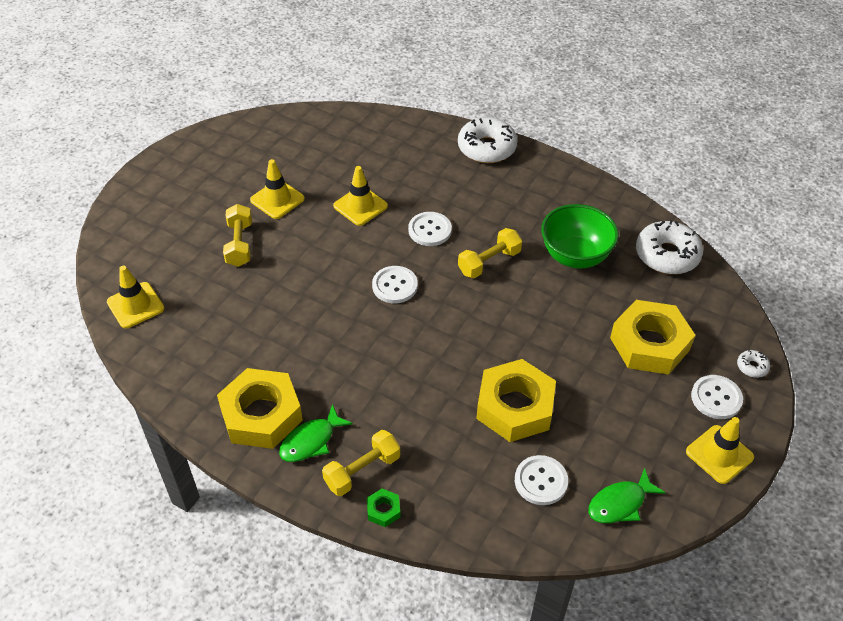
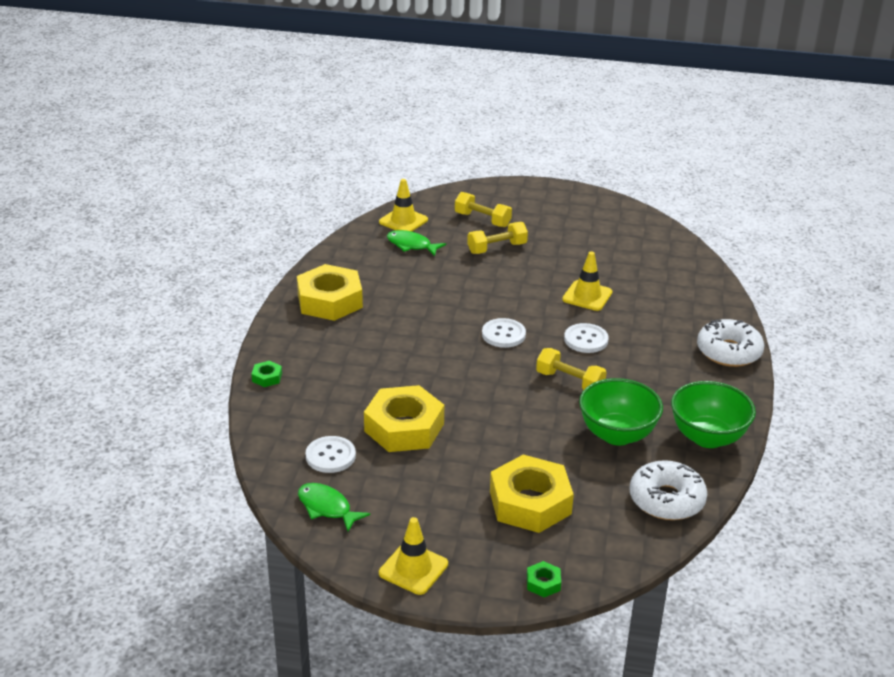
camera: 70 degrees right, 15 degrees down
(277, 199) = (561, 253): yellow traffic cone -> none
(311, 441) = (316, 329): green fish -> green fish (411, 245)
(362, 471) = (299, 359): yellow dumbbell -> yellow dumbbell (482, 220)
(596, 202) = (707, 437): none -> green bowl
(716, 398) = (484, 559): white button -> none
(752, 367) = (543, 583): white donut -> green nut

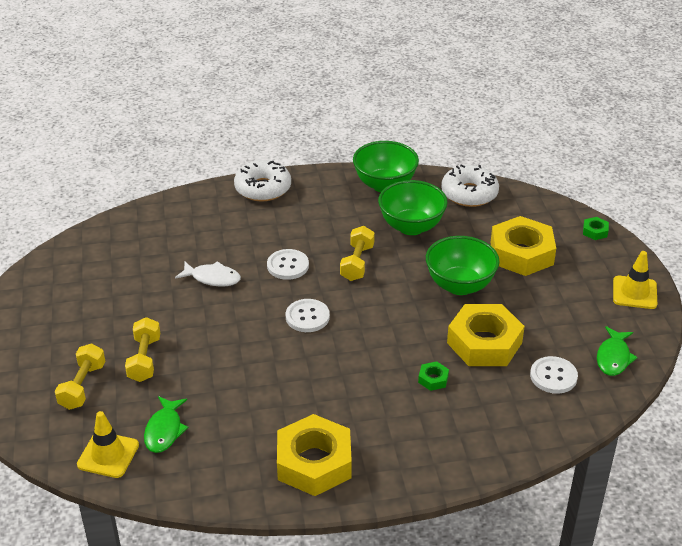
camera: 110 degrees left, 5 degrees up
(267, 377) = (477, 462): green nut -> green nut (433, 379)
(497, 248) = (144, 359): yellow dumbbell -> yellow dumbbell turned 45 degrees clockwise
(499, 438) = (460, 285): none -> green bowl
(587, 296) = (212, 278): yellow traffic cone -> white fish

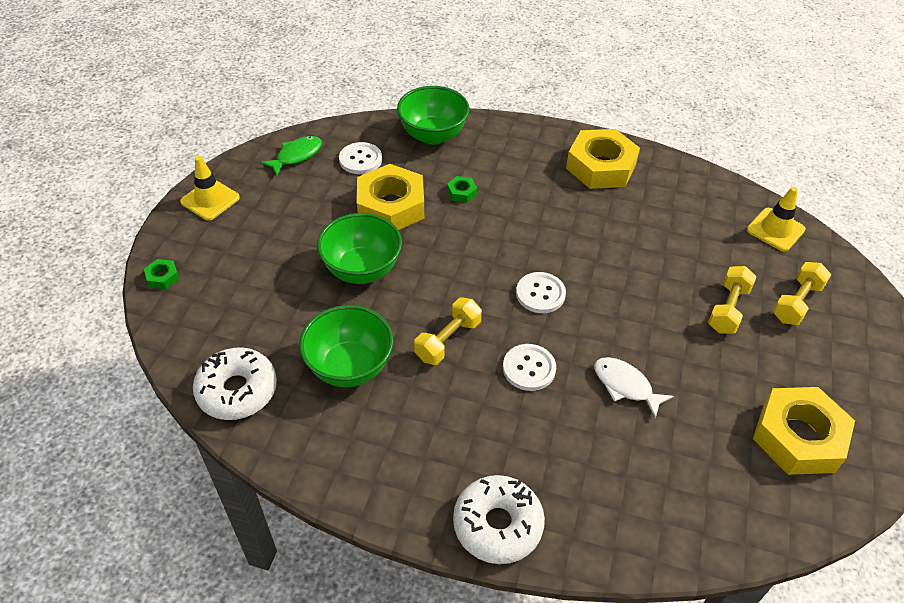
camera: 155 degrees left, 10 degrees up
(164, 430) = (720, 233): green fish -> none
(385, 185) = (328, 454): green bowl -> green bowl (433, 135)
(521, 253) = (265, 281): yellow nut -> yellow nut (798, 437)

